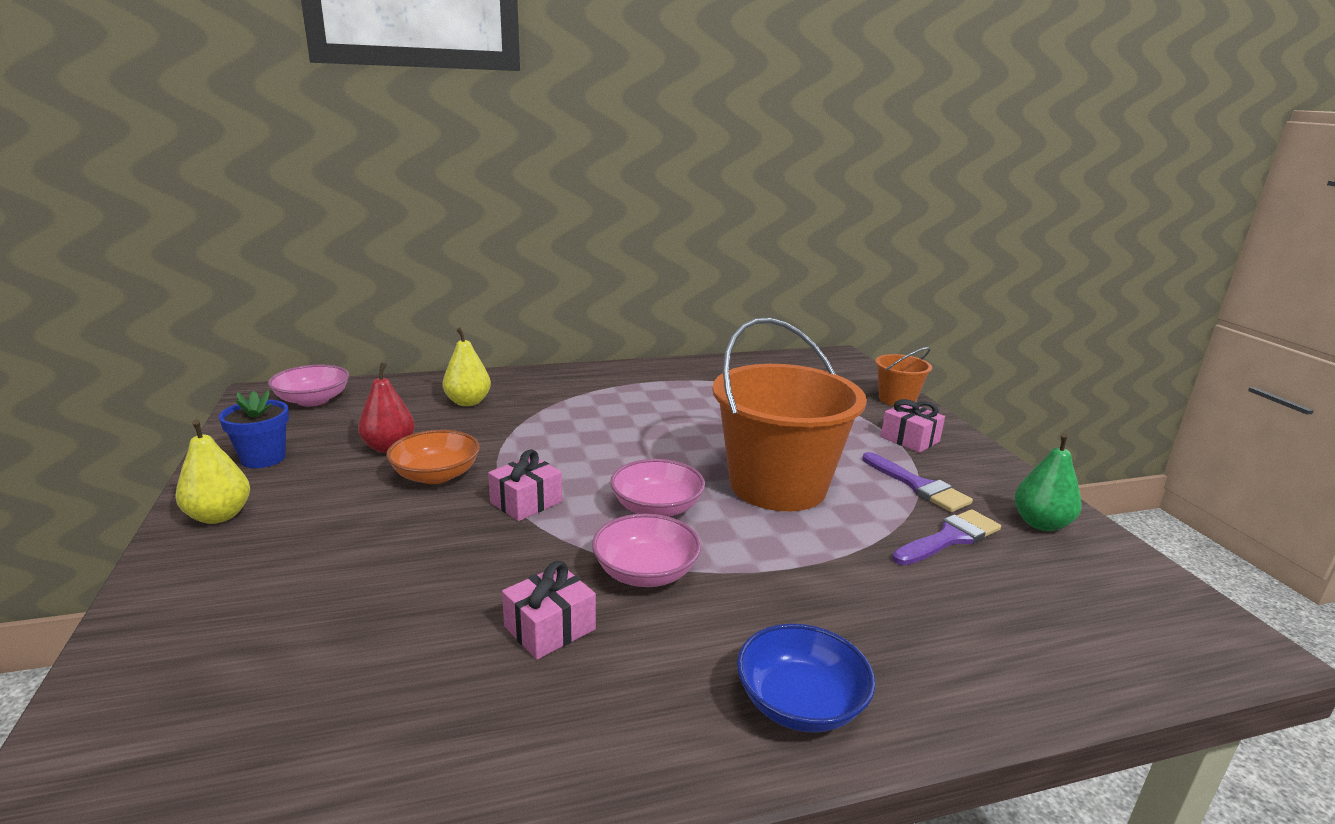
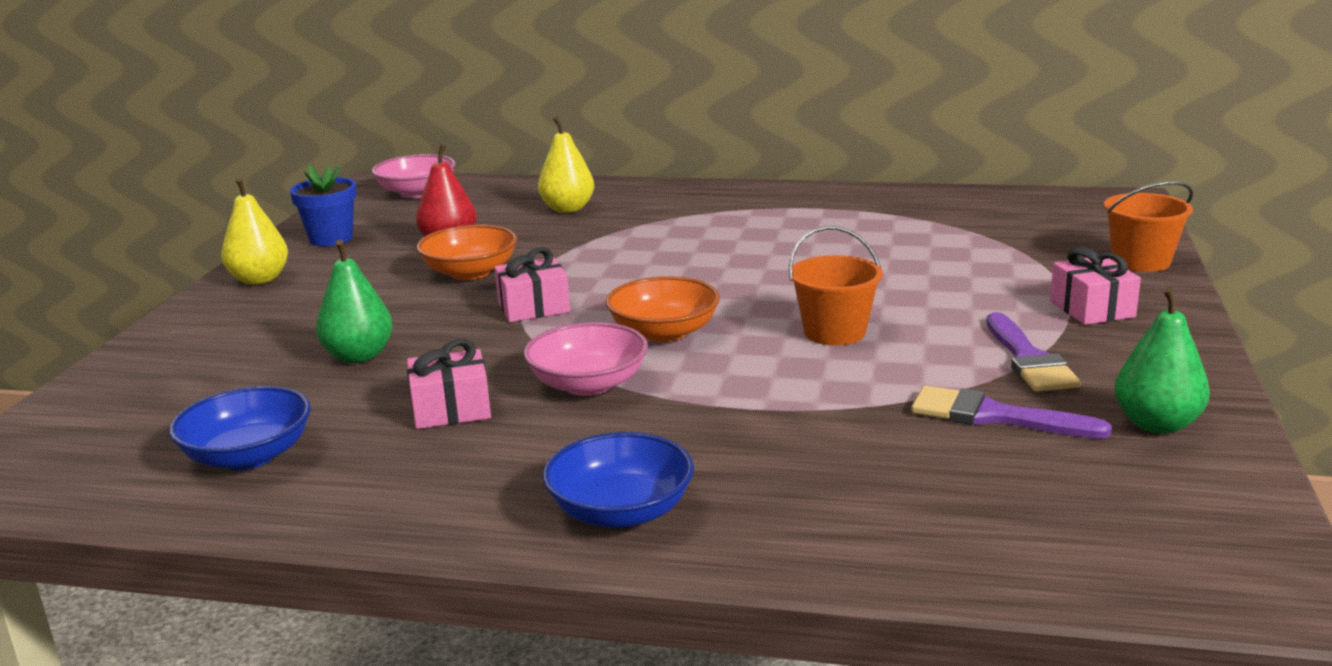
camera: 30 degrees right, 0 degrees up
(385, 744) = (248, 456): none -> blue bowl
(404, 586) = (359, 356): none -> green pear
(656, 508) = (664, 332): pink bowl -> orange bowl
(778, 486) = (834, 332): orange bucket -> orange bucket, size x0.48
(949, 538) = (994, 416): purple brush -> purple brush turned 150 degrees counterclockwise

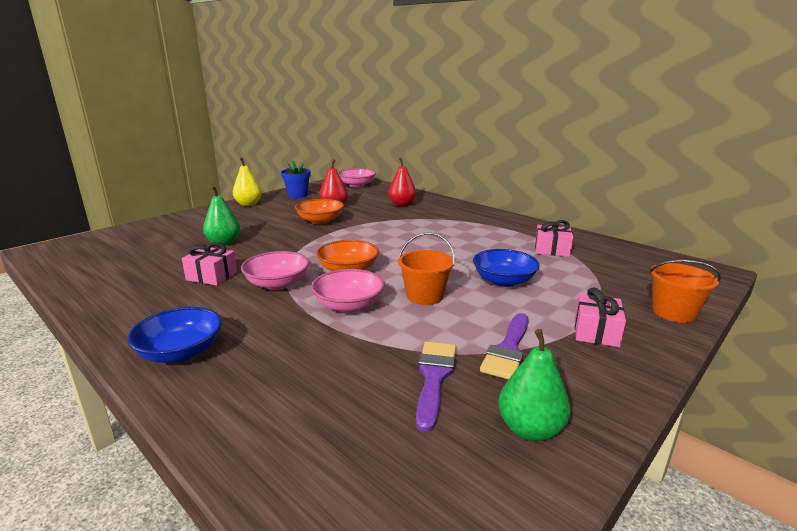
camera: 30 degrees right, 0 degrees up
(248, 456) = (120, 270): blue bowl -> blue bowl (503, 281)
(533, 307) = (317, 242): pink gift -> pink gift (552, 250)
(567, 209) = (402, 204): yellow pear -> red pear
(751, 376) = (349, 305): none -> pink bowl
(994, 416) = (434, 378): purple brush -> purple brush turned 45 degrees clockwise

